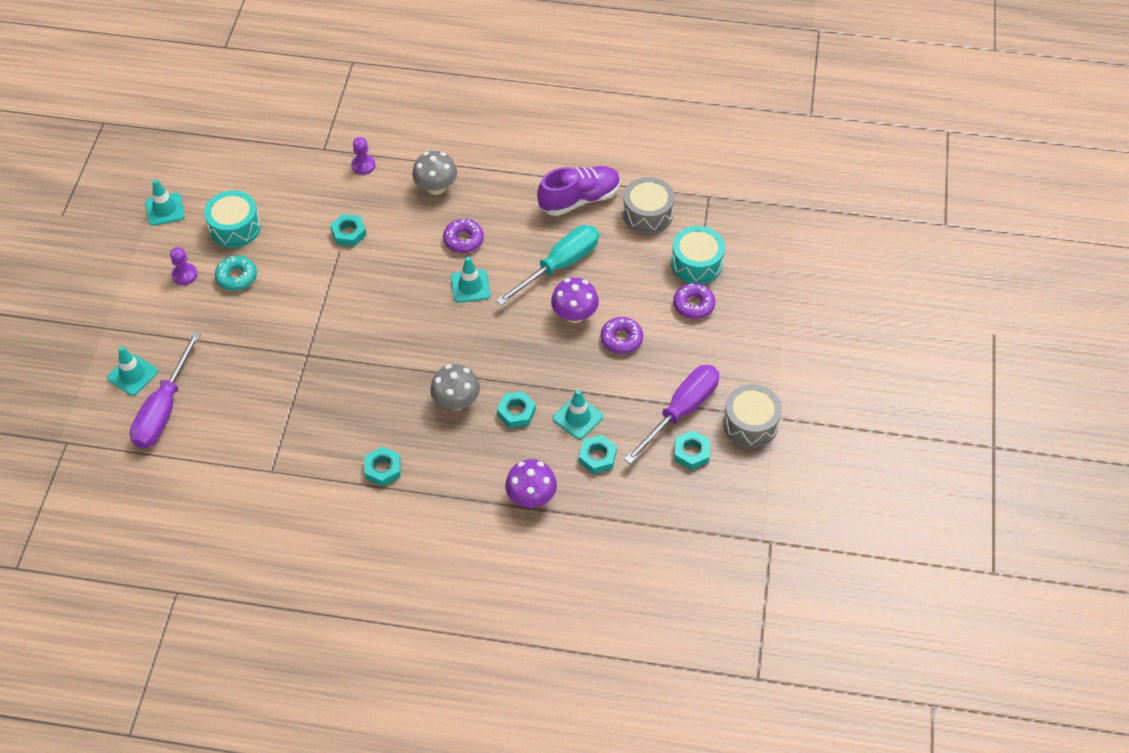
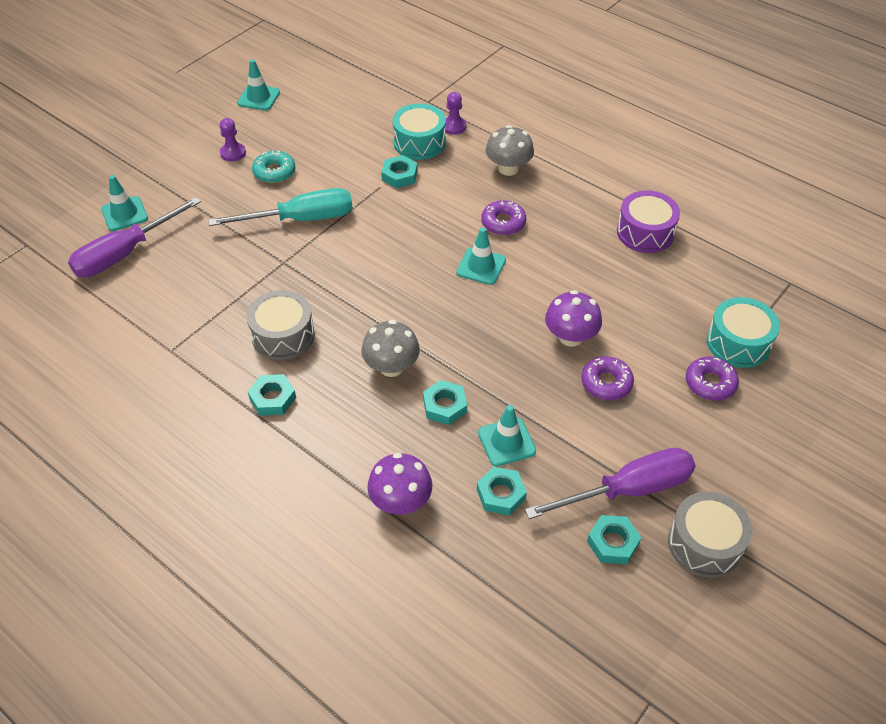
camera: 30 degrees right, 5 degrees down
(235, 227) = (304, 133): turquoise drum -> turquoise drum (419, 142)
(559, 266) = (584, 284): turquoise screwdriver -> turquoise screwdriver (300, 219)
(579, 199) = (645, 232): purple shoe -> purple drum
(647, 214) = (711, 273): grey drum -> grey drum (283, 335)

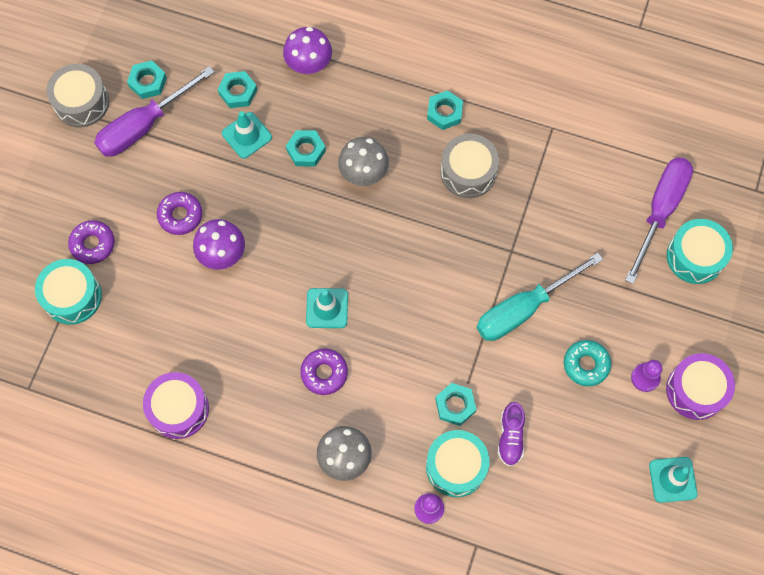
camera: 160 degrees right, 20 degrees up
(124, 214) = (695, 256): turquoise traffic cone -> turquoise drum
(199, 136) = (696, 390): none -> purple drum
(365, 147) = (510, 437): none -> purple shoe

